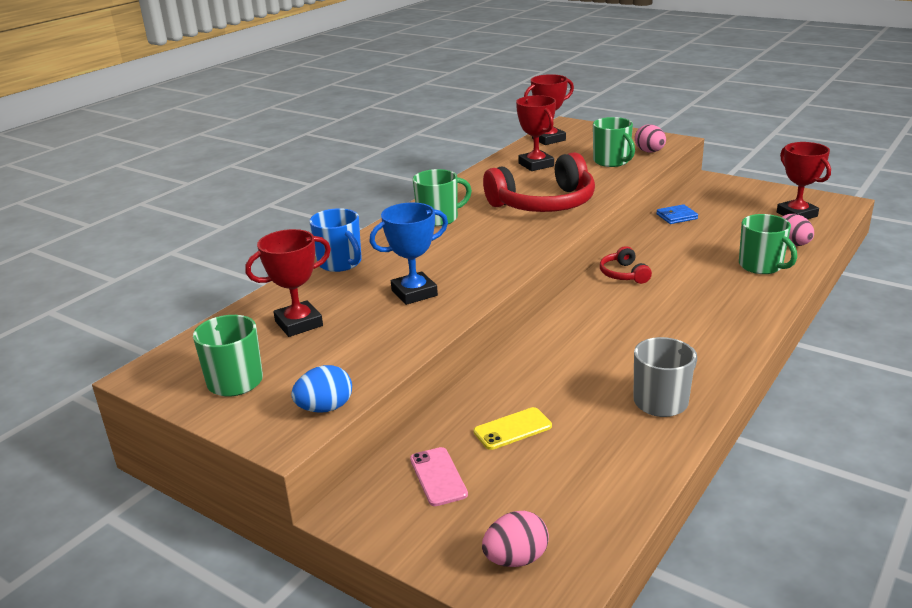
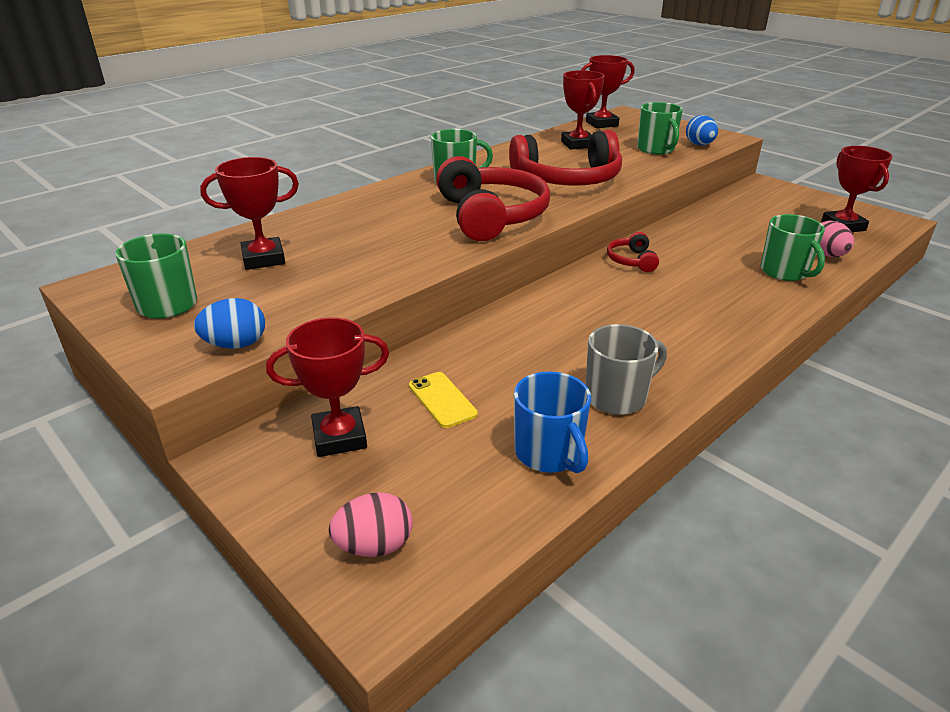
camera: 10 degrees right, 5 degrees up
(340, 263) = (338, 209): blue mug -> blue mug (549, 453)
(414, 293) = (392, 245): blue trophy -> none
(438, 477) = (339, 437): pink phone -> red trophy
(491, 251) = (491, 216): none -> red headphones
(512, 429) = (442, 400): yellow phone -> yellow phone turned 75 degrees clockwise
(649, 152) = (699, 145): pink egg -> blue egg
(676, 216) = (711, 213): blue wallet -> none

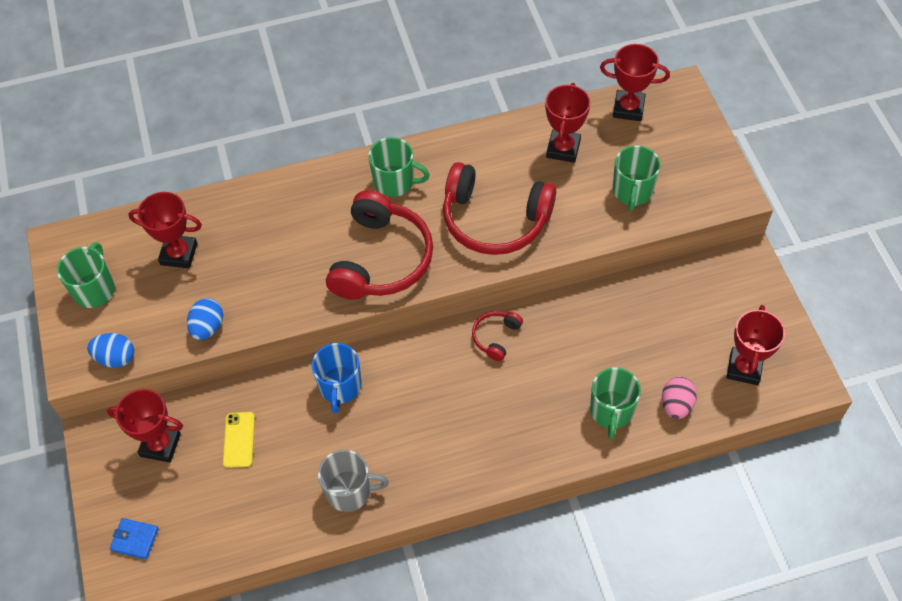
camera: 30 degrees right, 25 degrees up
(374, 546) = (135, 539): pink egg -> blue wallet
(549, 453) = (270, 519): blue mug -> blue mug (340, 387)
(699, 145) = (687, 199): blue egg -> blue egg (208, 327)

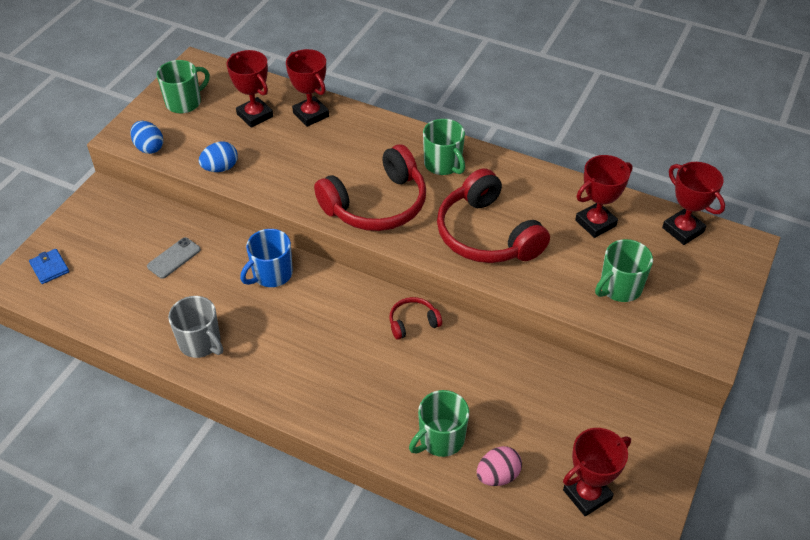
camera: 40 degrees right, 10 degrees down
(160, 445) = (128, 226): red trophy -> red trophy (311, 114)
(239, 440) = (174, 258): yellow phone -> grey phone

